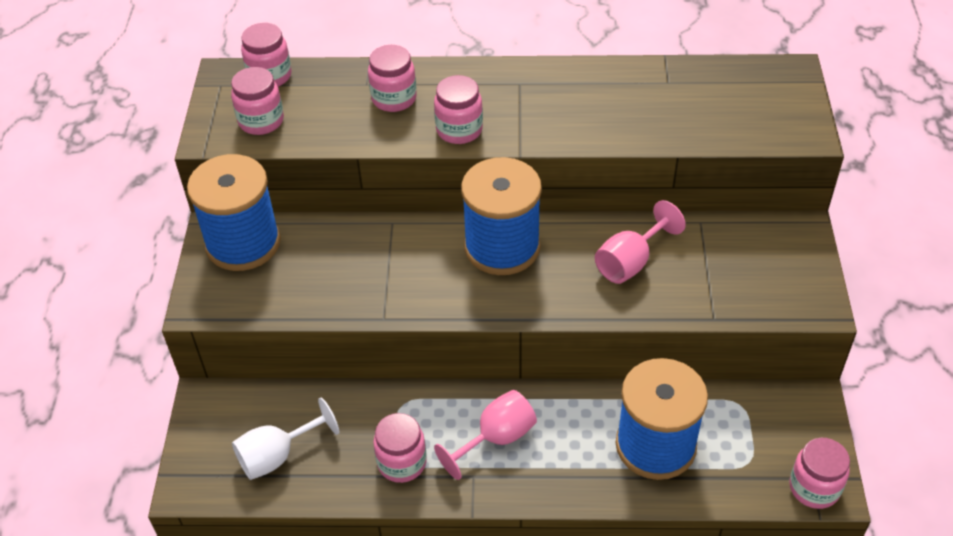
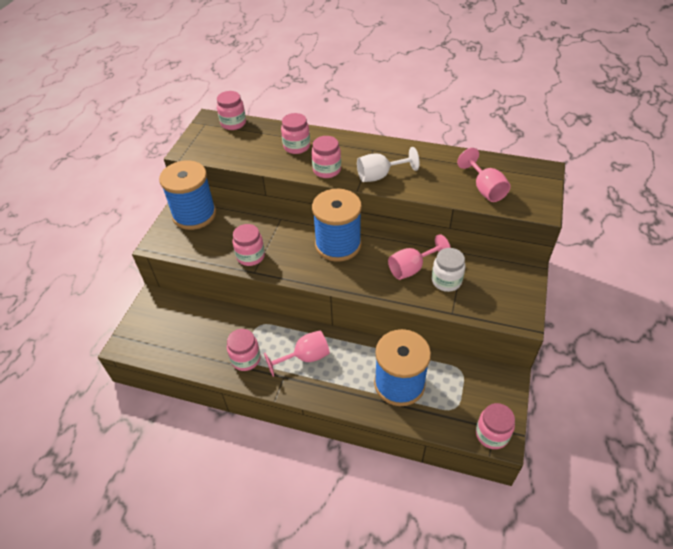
camera: 15 degrees right, 0 degrees up
(261, 121) = (218, 146): pink jar -> pink jar (250, 256)
(277, 456) = (179, 339): white goblet -> white goblet (380, 176)
(689, 271) = (446, 281): none -> white jar
(714, 117) = (484, 189): none -> pink goblet

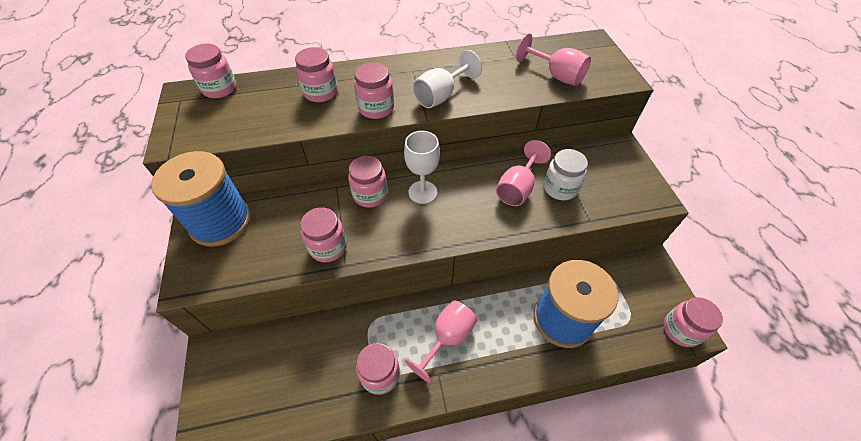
camera: 30 degrees left, 5 degrees up
(300, 233) = (370, 195): none -> pink jar
(338, 244) = (422, 192): blue spool -> white goblet

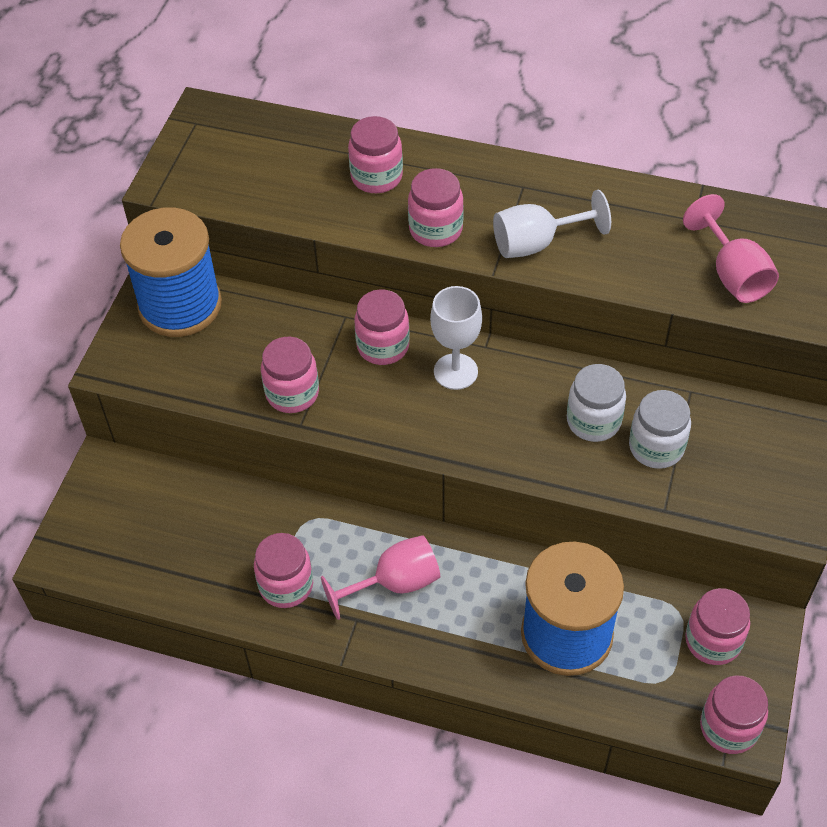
camera: 30 degrees right, 0 degrees up
(220, 89) = (251, 123): pink jar -> pink jar (713, 641)
(517, 188) = (593, 421): pink goblet -> white jar

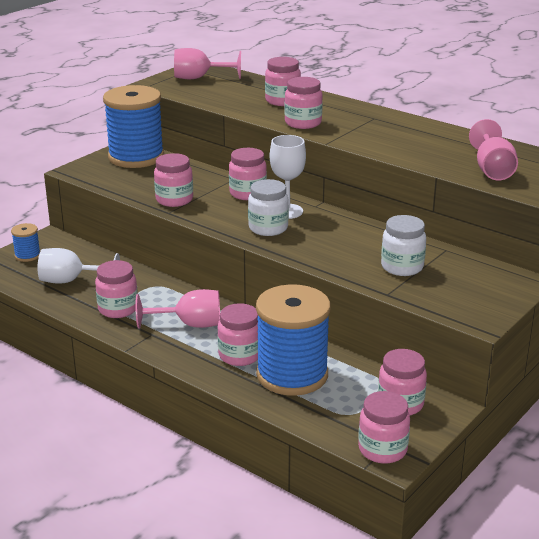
camera: 20 degrees right, 25 degrees down
(97, 515) = (27, 255): none -> blue spool
(223, 146) = (199, 78): none -> pink goblet
(487, 621) = (240, 355): none -> pink jar
(537, 243) = (365, 138): white goblet -> white goblet (71, 281)
(593, 421) = (365, 248): white jar -> white jar (268, 228)

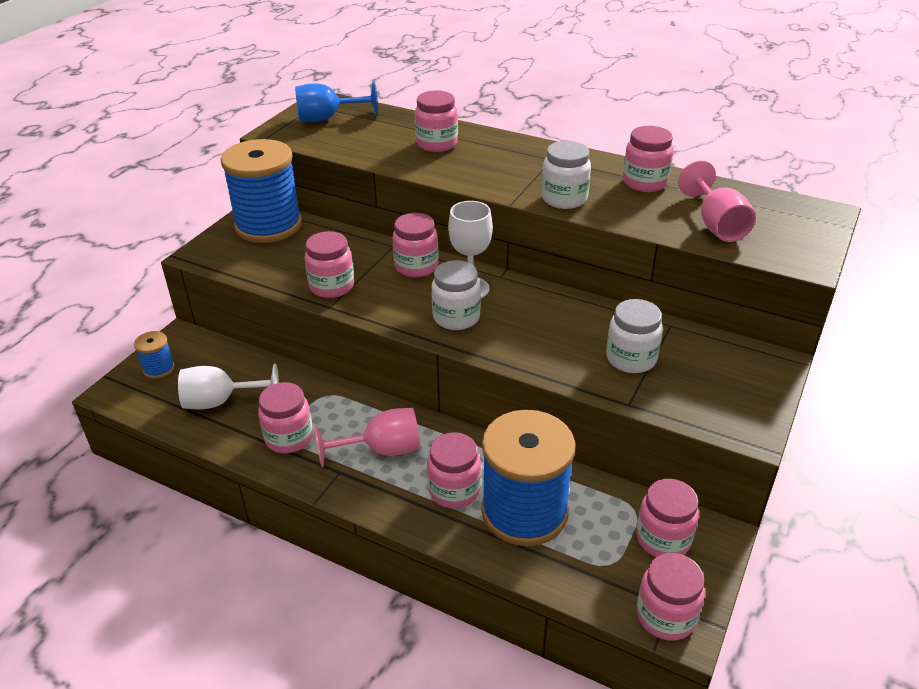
camera: 10 degrees left, 10 degrees up
(199, 78) = (328, 118): pink goblet -> blue goblet
(303, 123) = (472, 175): pink jar -> pink jar (644, 182)
(372, 143) = (564, 199): none -> white jar

